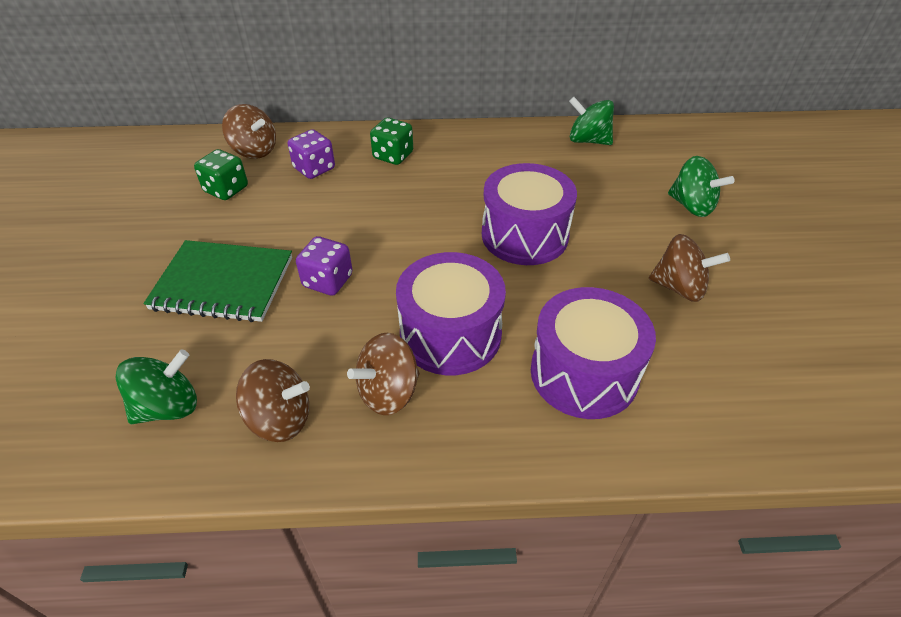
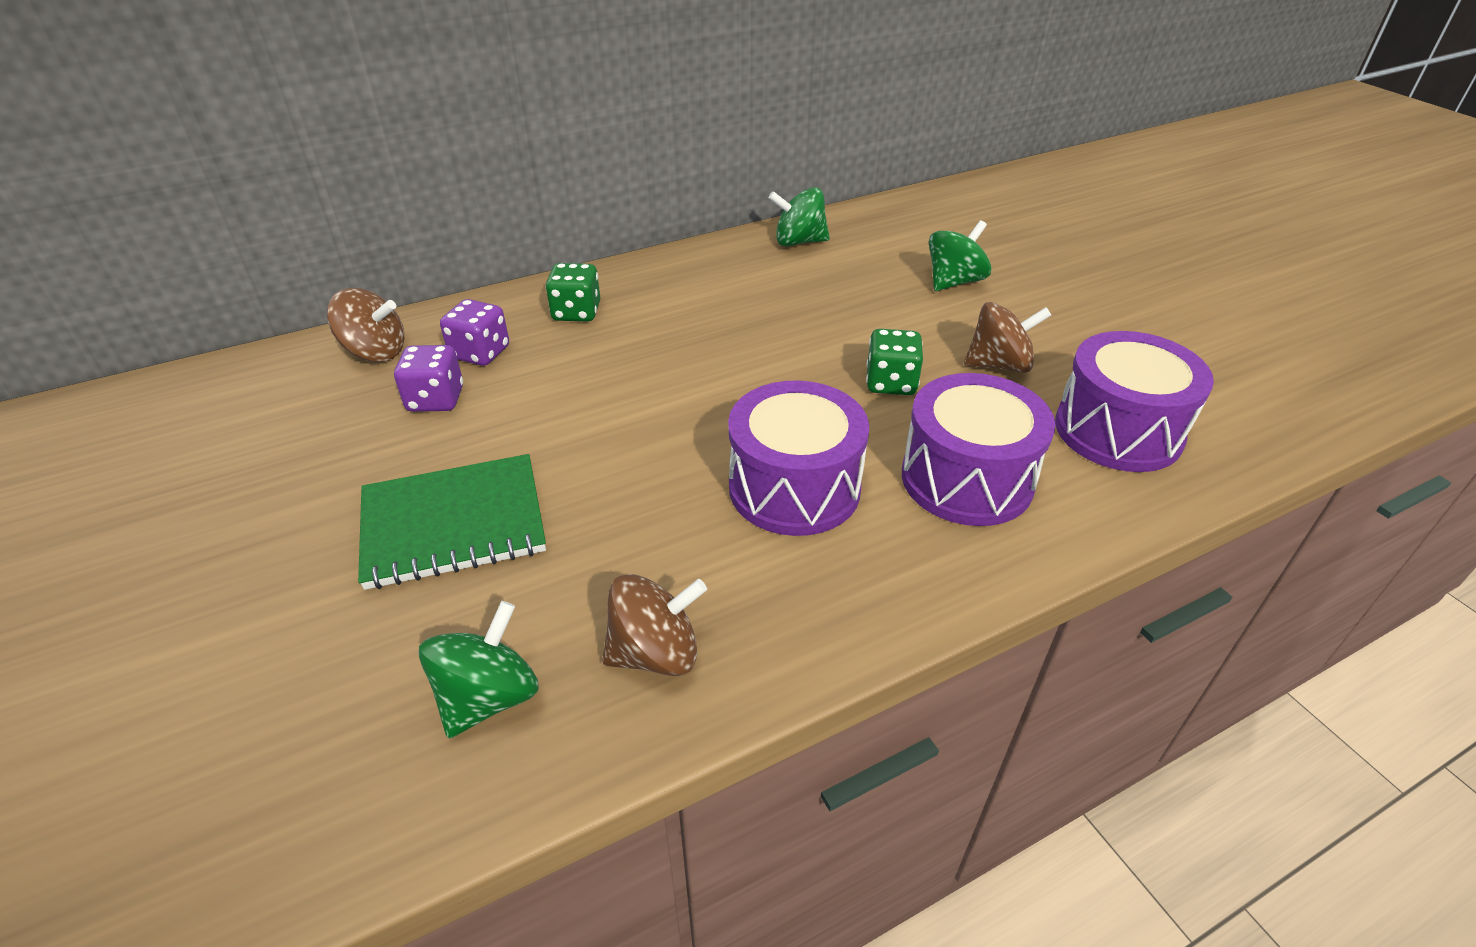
camera: 25 degrees left, 5 degrees down
(226, 189) = (369, 410): green dice -> green dice (891, 383)
(327, 281) = (598, 477): purple dice -> purple dice (436, 399)
(388, 392) = (768, 574): brown spinning top -> none
(524, 235) = (801, 358): purple drum -> purple drum (1118, 431)
(692, 206) = (954, 282): green spinning top -> green spinning top turned 60 degrees counterclockwise

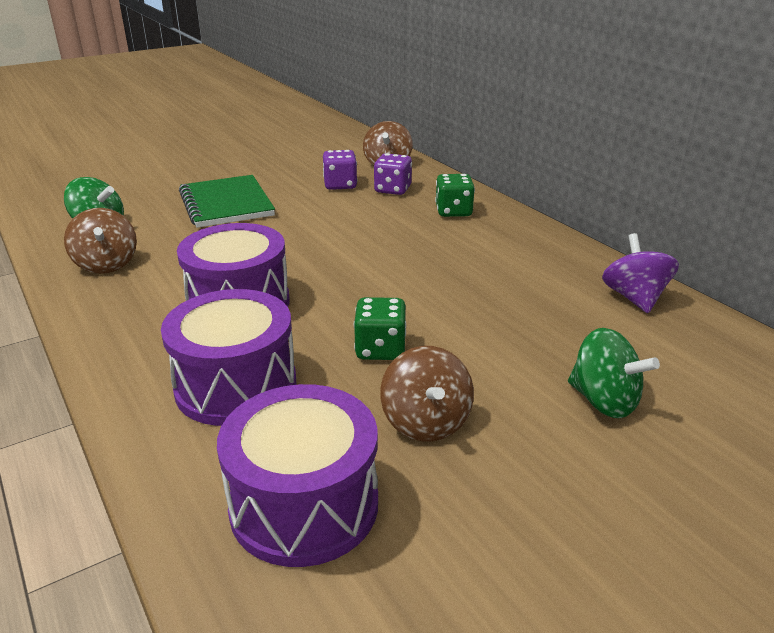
camera: 85 degrees right, 10 degrees down
(798, 242) = (634, 298): green spinning top -> purple spinning top

